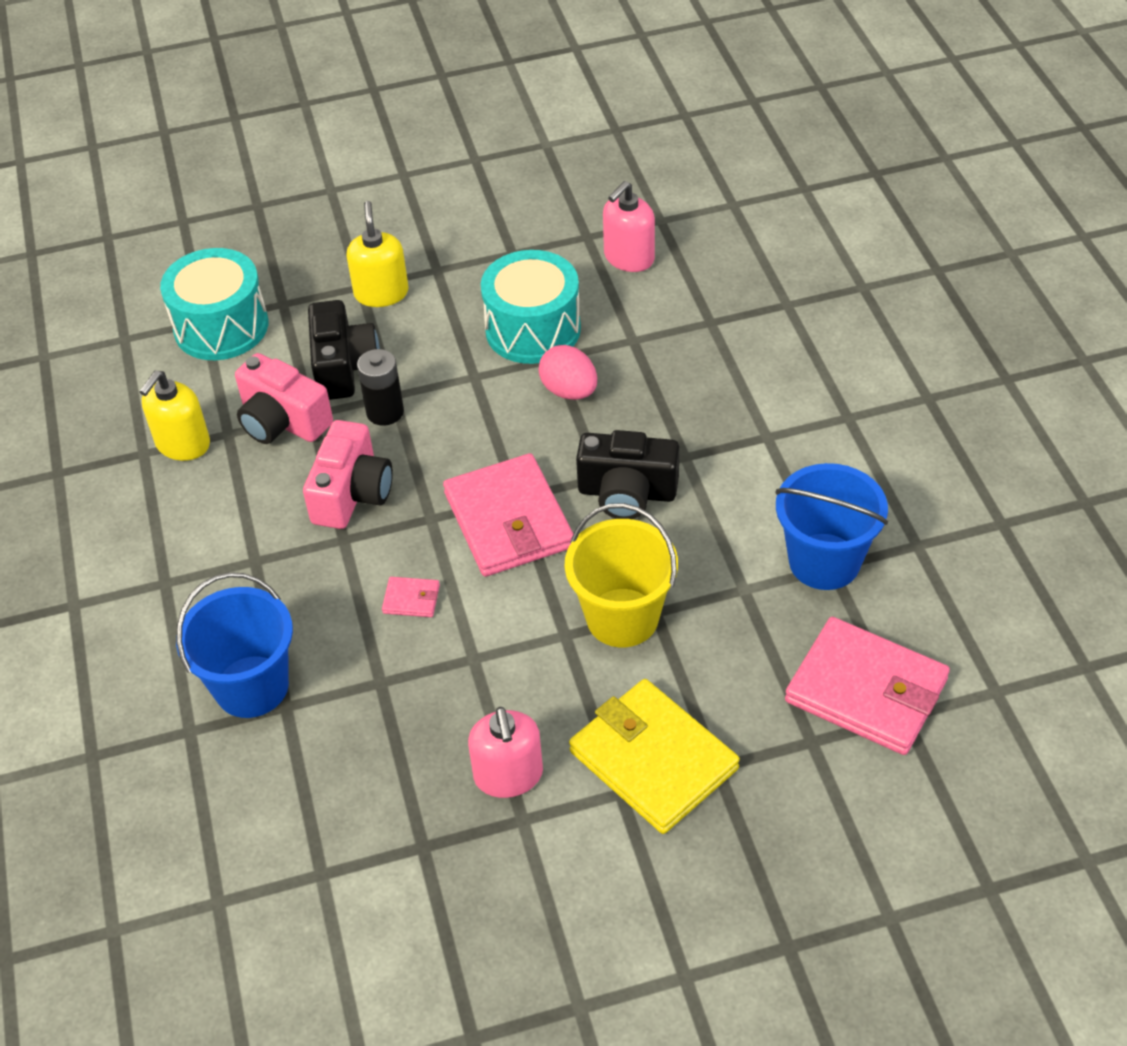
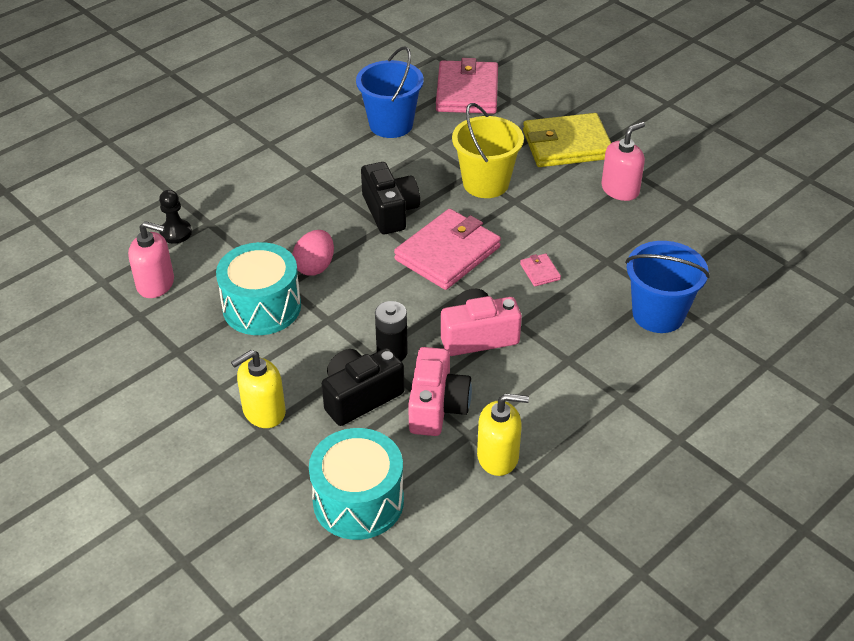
camera: 120 degrees left, 5 degrees down
(653, 760) = (567, 145): yellow wallet -> yellow wallet turned 60 degrees clockwise
(709, 291) = (175, 233): none -> black pawn

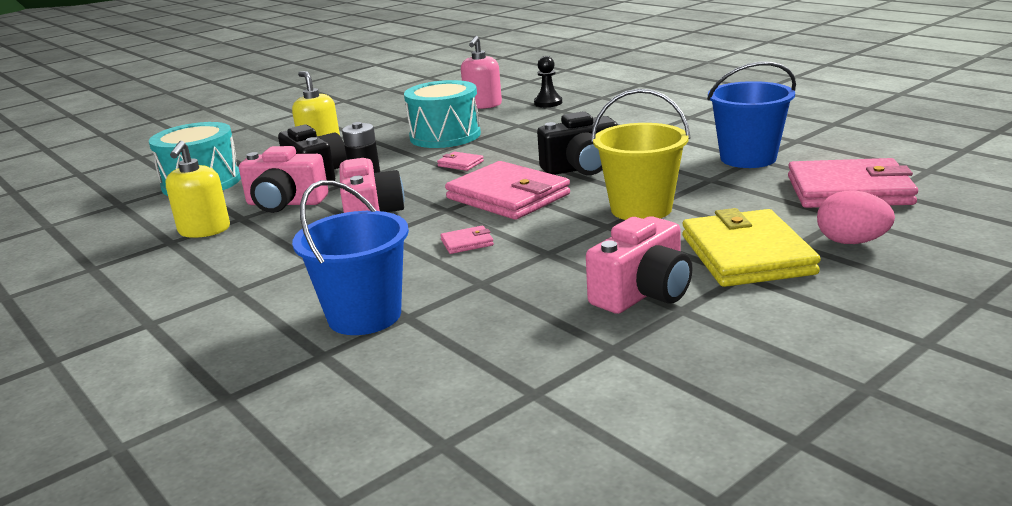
camera: 95 degrees right, 20 degrees down
(315, 266) = (495, 147): pink egg -> pink egg (851, 242)
(355, 288) = (460, 164): none -> pink wallet
(620, 189) = (643, 293): pink soap dispenser -> pink camera

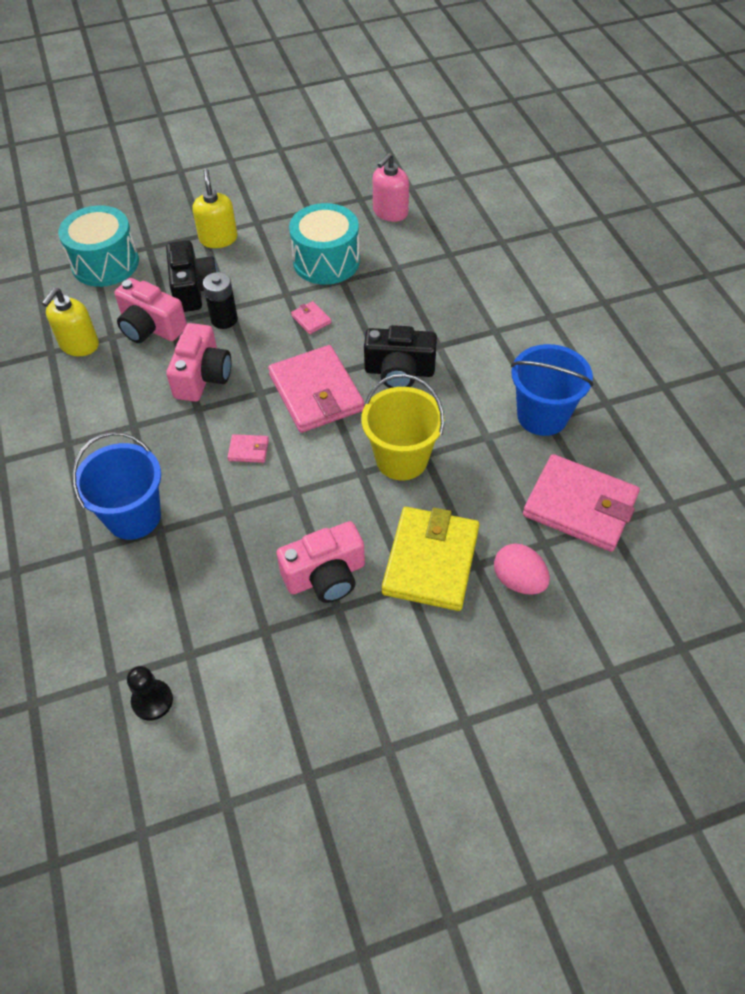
camera: 20 degrees right, 30 degrees up
(548, 103) = (447, 233): black pawn -> black pawn (152, 701)

